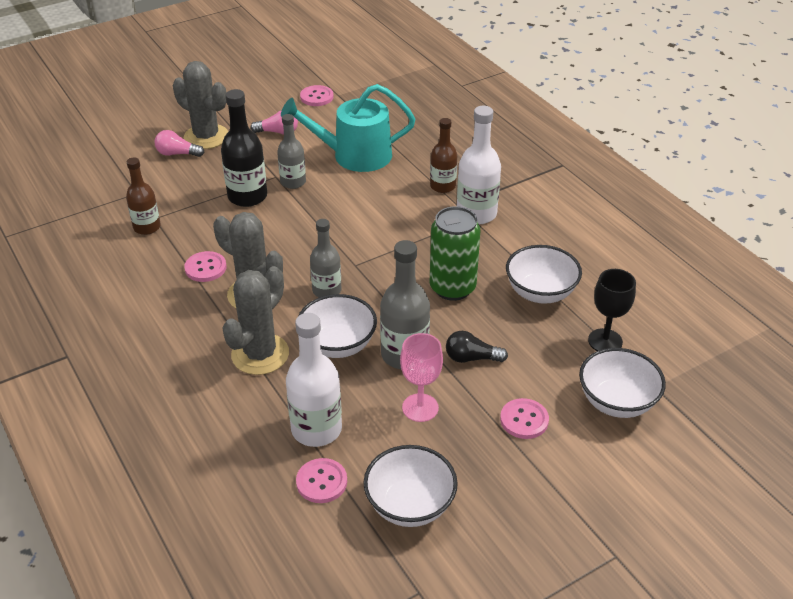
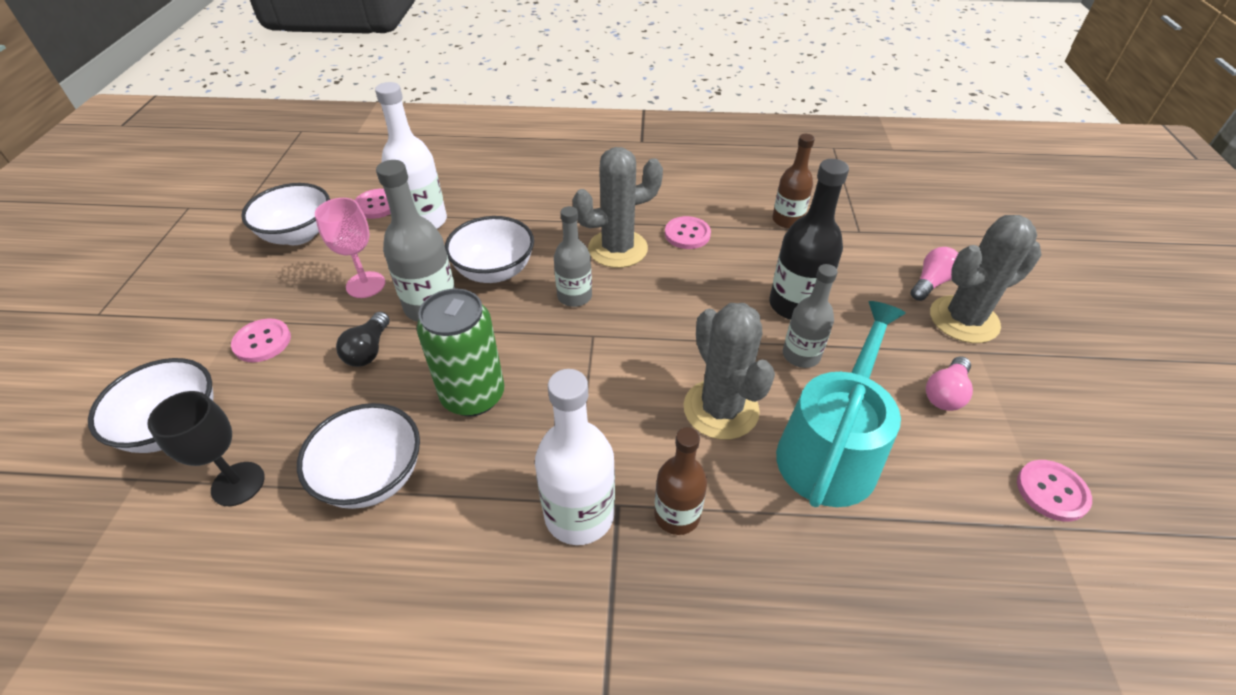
camera: 125 degrees right, 5 degrees up
(260, 354) = (537, 224): grey cactus -> grey cactus (721, 409)
(471, 358) = (368, 350): black light bulb -> black light bulb turned 150 degrees clockwise

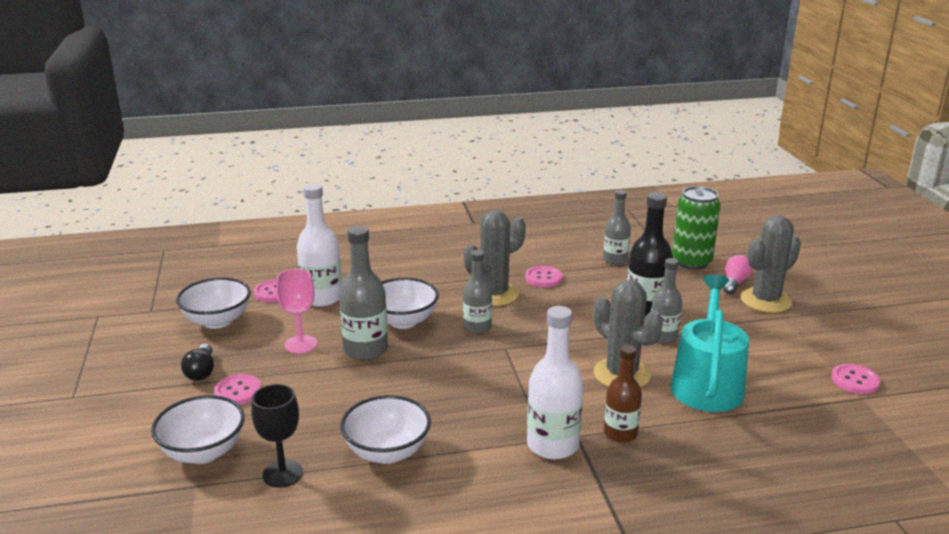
camera: 15 degrees left, 20 degrees down
(368, 350) = (332, 383): black light bulb -> black light bulb (201, 371)
(473, 396) = (434, 396): green can -> green can (691, 262)
(787, 220) = (615, 260): brown bottle -> grey bottle
(945, 393) = (769, 342): pink light bulb -> none

